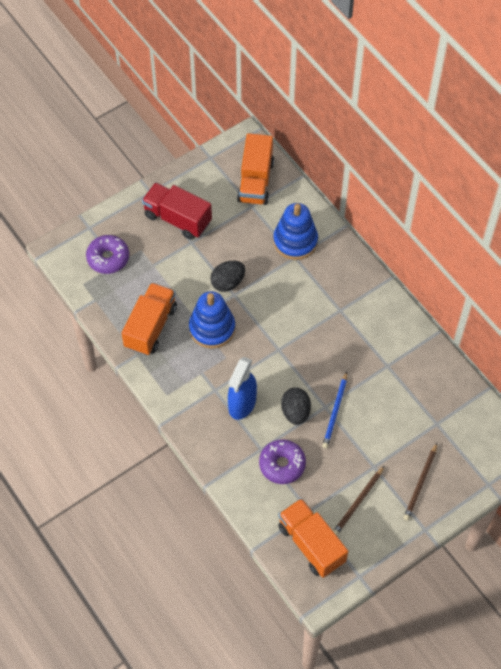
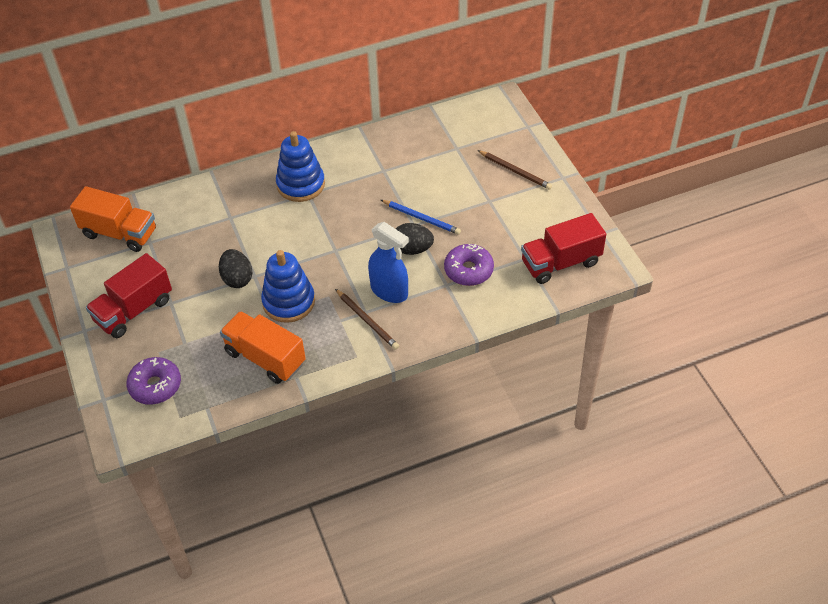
camera: 75 degrees left, 10 degrees down
(295, 241) = (211, 213): blue stacking toy -> blue stacking toy (301, 184)
(311, 544) = (560, 263): orange truck -> red truck
(358, 502) = (524, 219): brown pencil -> brown pencil (367, 320)

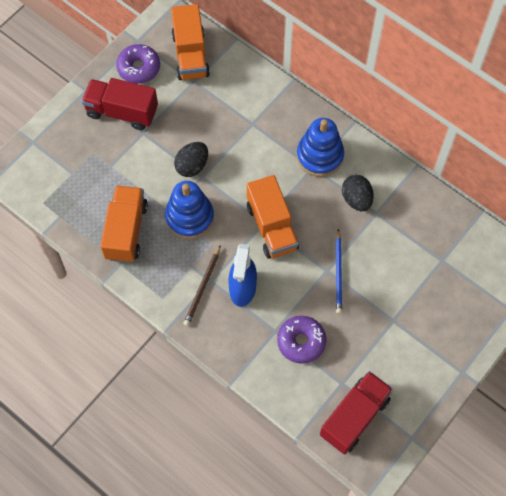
camera: 60 degrees right, 15 degrees up
(155, 386) = (61, 169): purple donut -> purple donut (139, 68)
(344, 245) = (272, 227): none -> orange truck
(412, 249) = (299, 283): black egg -> black egg (356, 199)
(515, 171) = (444, 325): brown pencil -> none
(560, 263) = (354, 417): red truck -> red truck turned 90 degrees clockwise

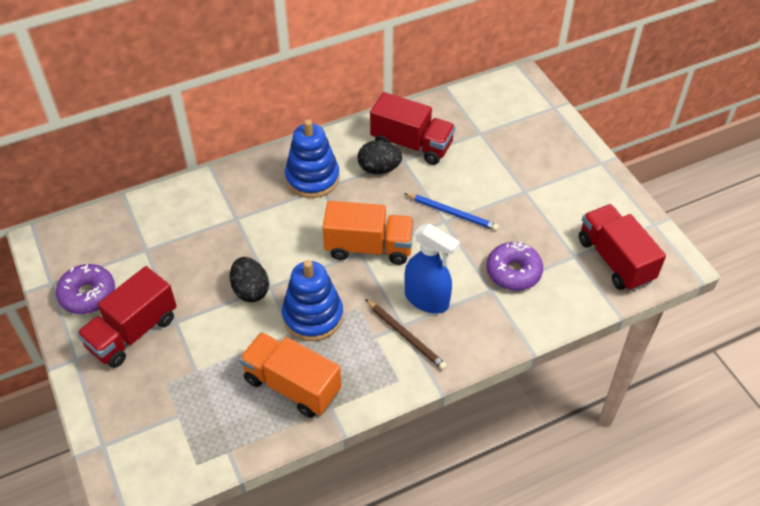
camera: 65 degrees left, 15 degrees down
(190, 55) = (110, 240): orange truck -> none
(397, 212) = (411, 144): none -> red truck

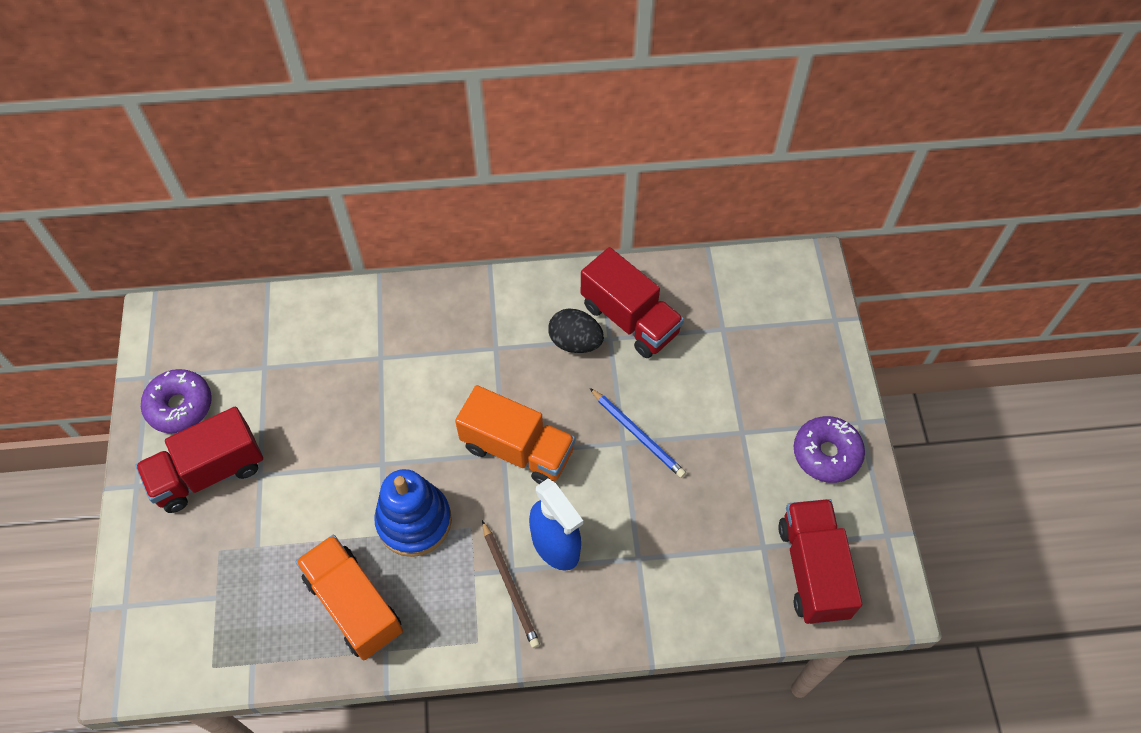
camera: 20 degrees right, 10 degrees up
(250, 290) = (358, 461): black egg -> none
(312, 178) = (490, 330): blue stacking toy -> none
(513, 272) = (677, 543): purple donut -> purple donut (826, 454)

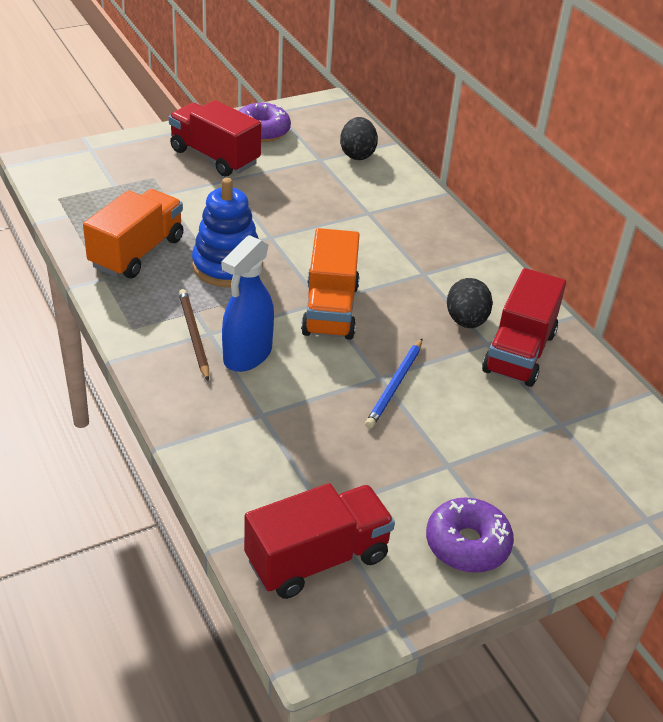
camera: 65 degrees right, 20 degrees down
(273, 327) = (357, 154): none -> black egg
(510, 586) = (193, 335): brown pencil -> brown pencil turned 120 degrees clockwise

